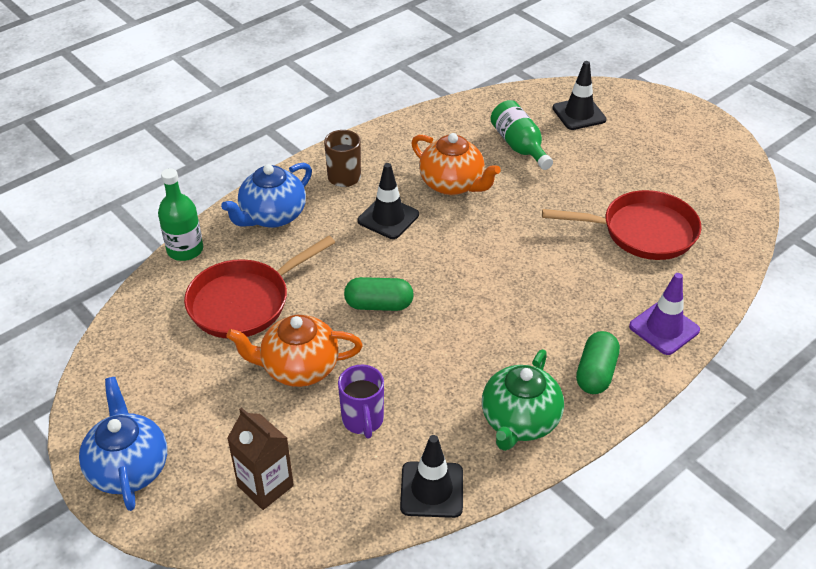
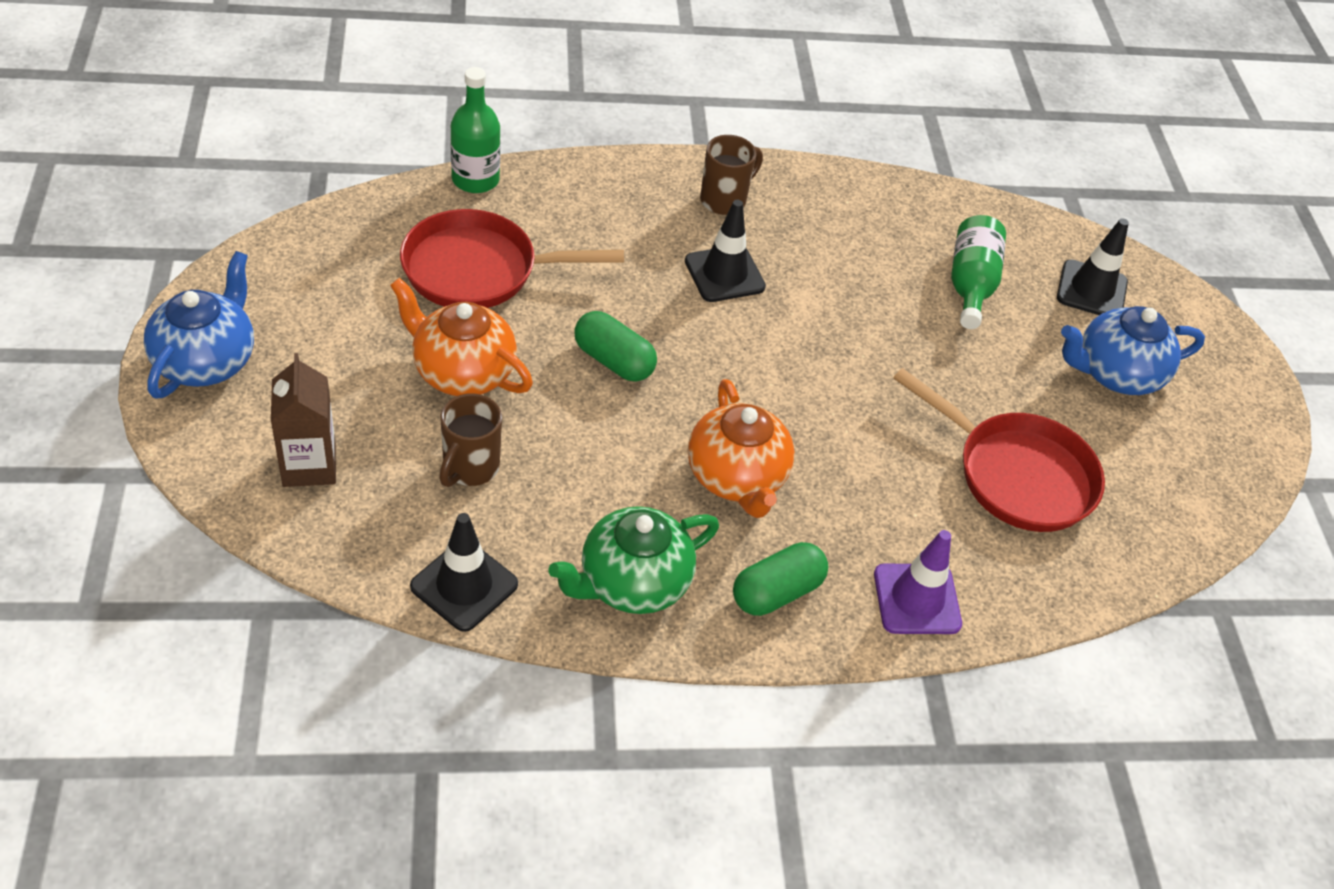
camera: 30 degrees right, 5 degrees up
(272, 216) = (600, 197): blue teapot -> blue teapot (1115, 374)
(363, 420) = (469, 468): purple mug -> brown mug
(453, 184) = (840, 281): orange teapot -> orange teapot (737, 478)

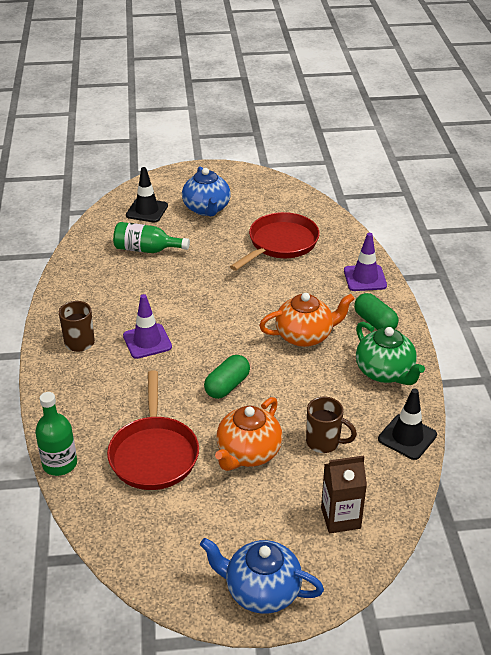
camera: 85 degrees left, 10 degrees down
(724, 274) = (147, 341): black traffic cone -> purple traffic cone

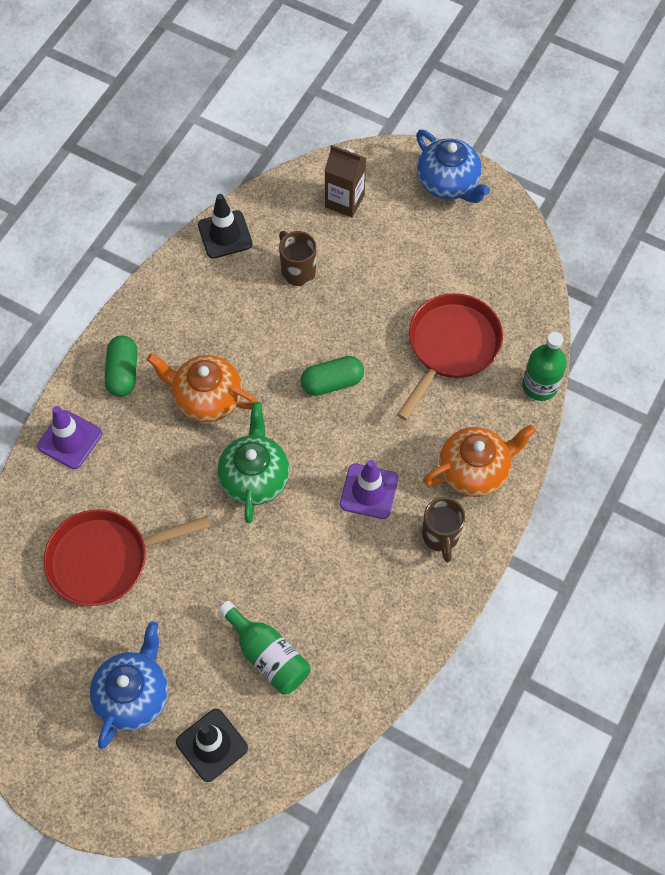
camera: 145 degrees left, 25 degrees up
(248, 453) = (370, 299): orange teapot -> orange teapot (474, 470)
(385, 372) = (175, 308): green teapot -> green teapot (254, 477)

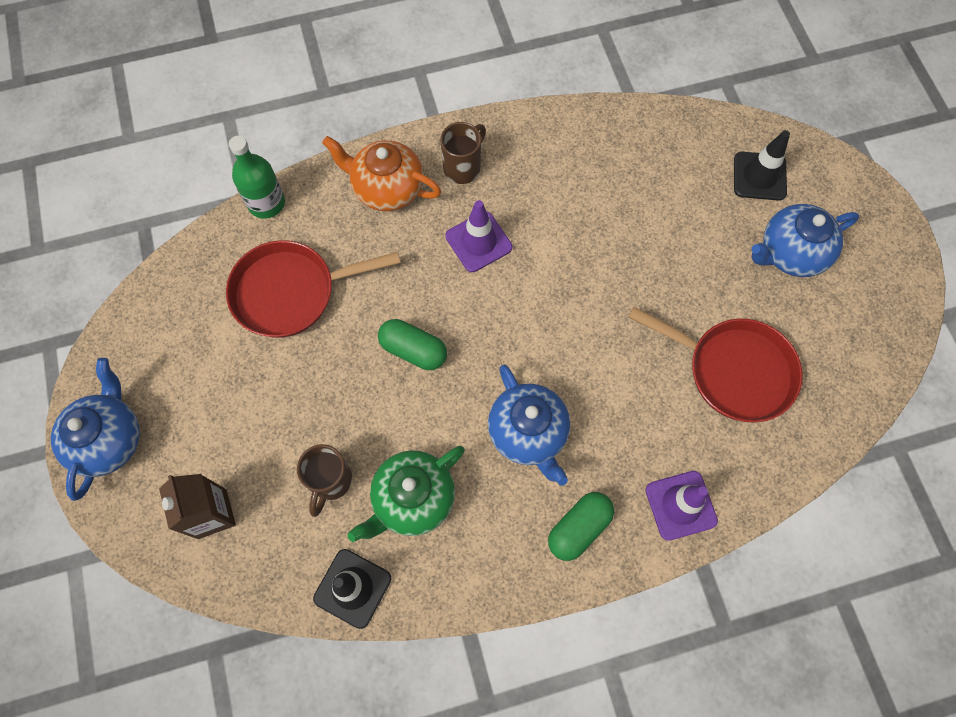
camera: 135 degrees left, 5 degrees up
(206, 398) = (528, 433): orange teapot -> blue teapot
(254, 477) = (553, 330): green teapot -> green teapot (412, 499)
(268, 655) = (667, 197): green bottle -> none

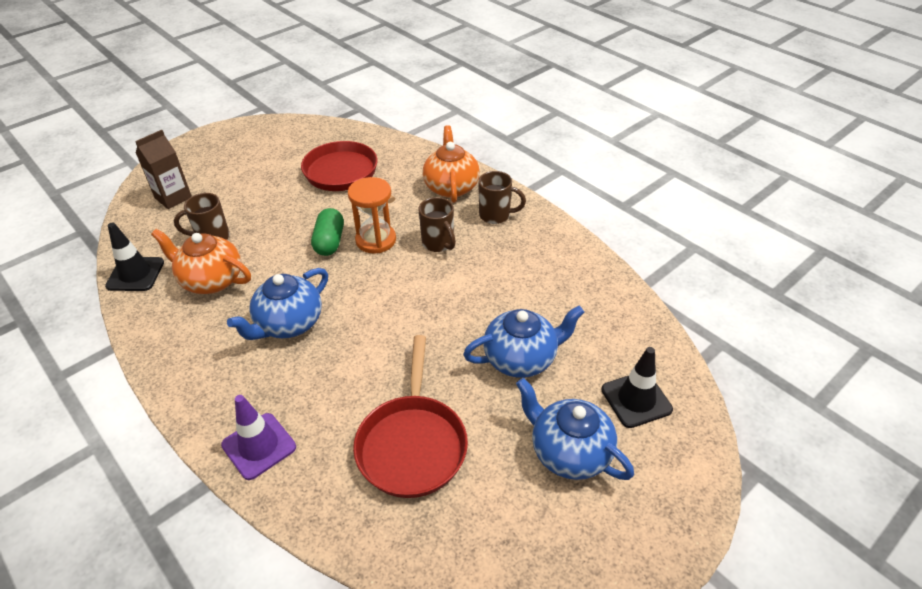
camera: 65 degrees right, 25 degrees down
(109, 439) = (210, 145): blue teapot -> blue teapot (521, 358)
(266, 203) = (403, 144): green bottle -> none
(412, 499) = (211, 280): green teapot -> orange teapot
(438, 301) = (376, 240): none -> orange hourglass
(478, 242) = (438, 244): purple traffic cone -> brown mug
(579, 528) = (216, 381): green capsule -> none

